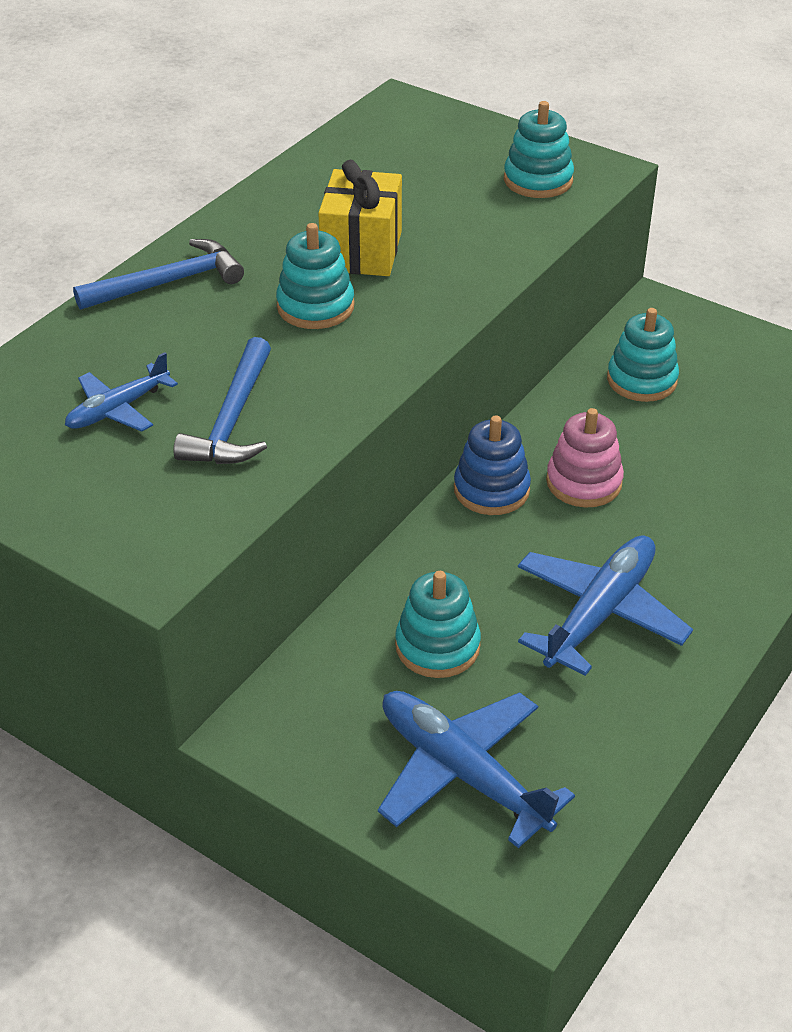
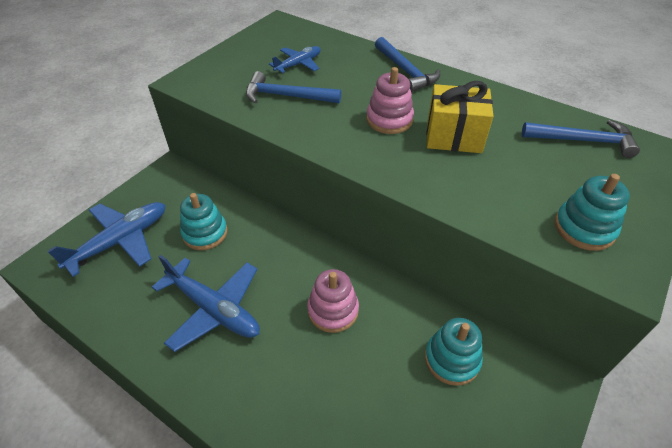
camera: 90 degrees right, 5 degrees up
(118, 409) = (298, 64): blue plane -> blue plane turned 90 degrees clockwise
(315, 307) = (389, 120): turquoise stacking toy -> pink stacking toy
(374, 152) = (583, 141): none -> blue hammer
(491, 490) = (326, 260): blue stacking toy -> none

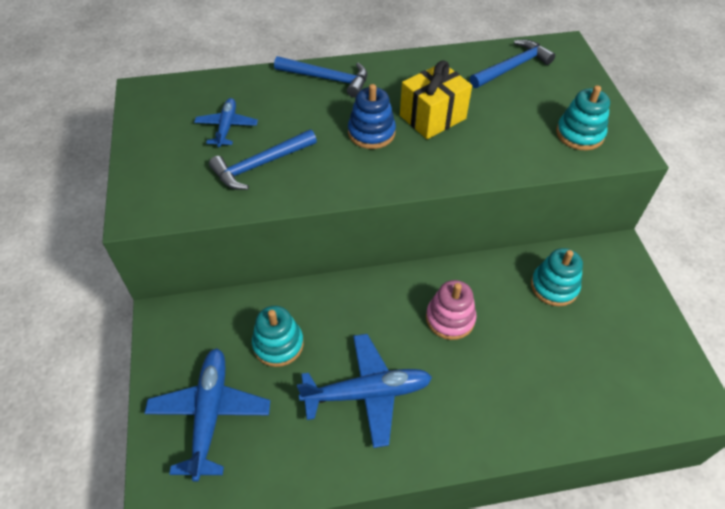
camera: 45 degrees left, 5 degrees up
(389, 120) = (371, 133): pink stacking toy -> blue stacking toy

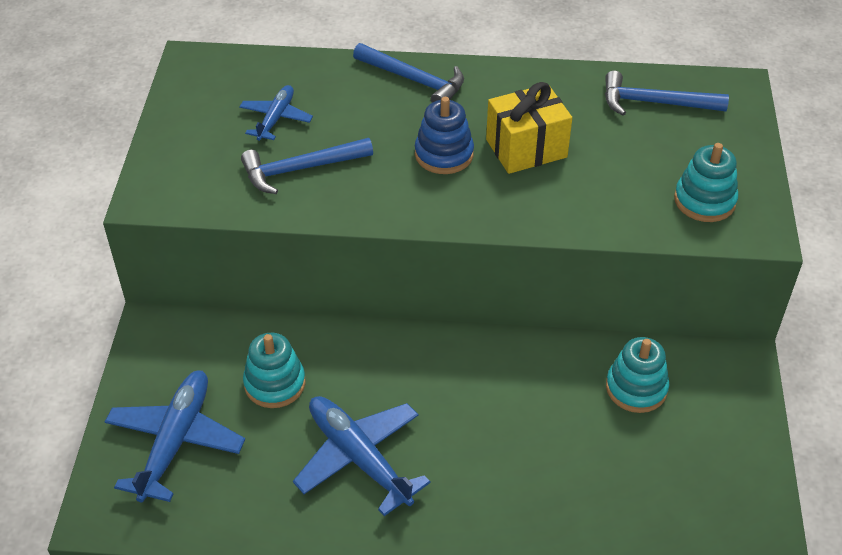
camera: 15 degrees right, 5 degrees down
(367, 393) = (359, 458): blue plane -> blue plane turned 135 degrees counterclockwise
(450, 318) = (489, 398): pink stacking toy -> none
(512, 67) = (655, 103): blue hammer -> blue hammer turned 150 degrees counterclockwise

